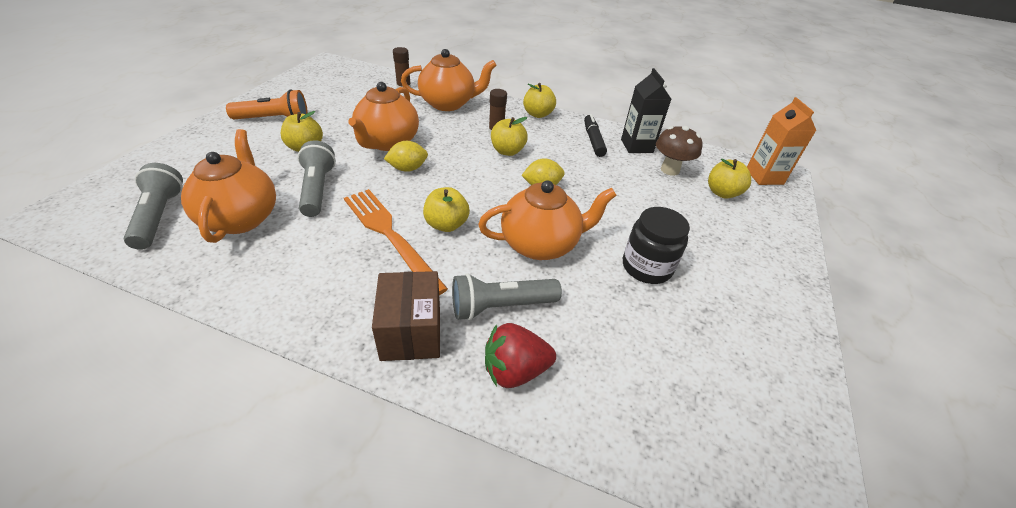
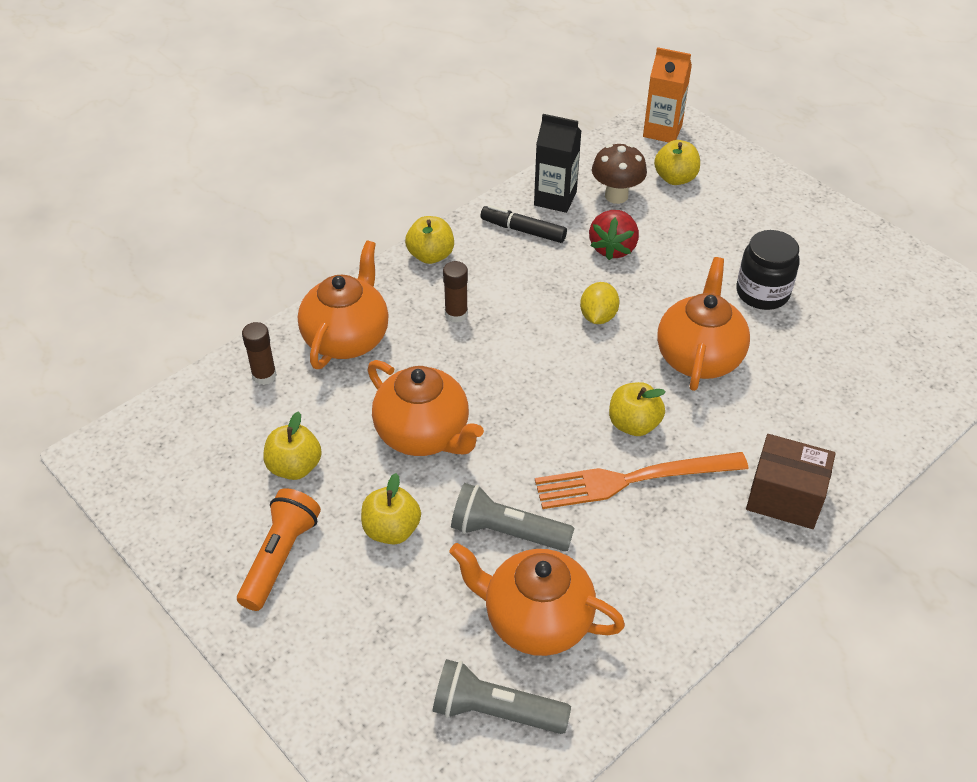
camera: 60 degrees left, 5 degrees up
(408, 168) = (501, 429): yellow lemon -> none
(500, 307) = (776, 420): grey flashlight -> none
(507, 151) = (508, 319): yellow apple -> yellow apple (295, 467)
(515, 370) = (853, 437): red strawberry -> red strawberry (613, 248)

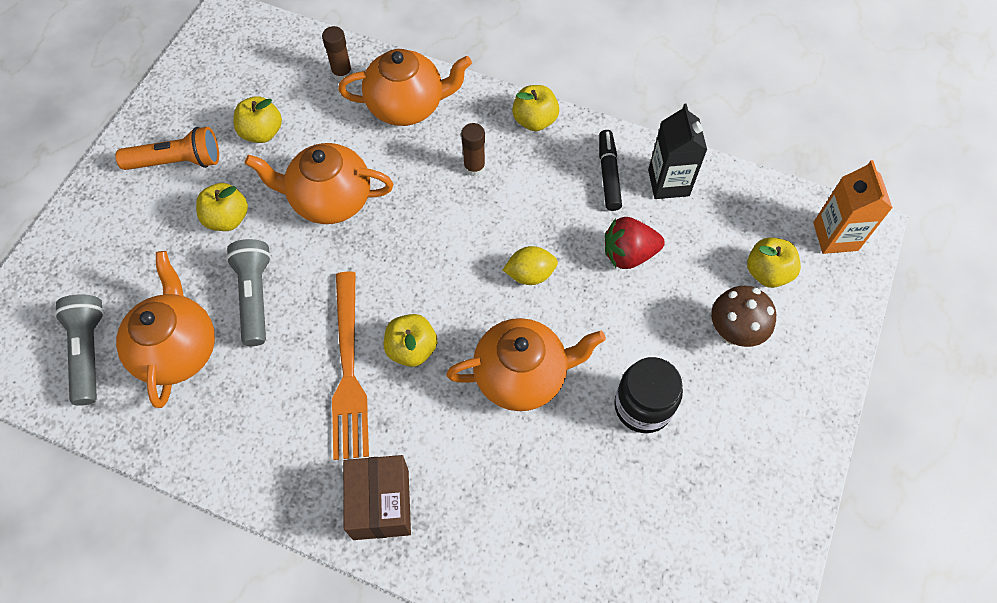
camera: 65 degrees right, 15 degrees up
(423, 434) = (330, 200): orange teapot -> orange teapot turned 75 degrees clockwise
(616, 196) = (706, 231): brown mushroom -> brown mushroom (733, 332)
(633, 479) = (348, 370): orange fork -> orange fork turned 150 degrees counterclockwise

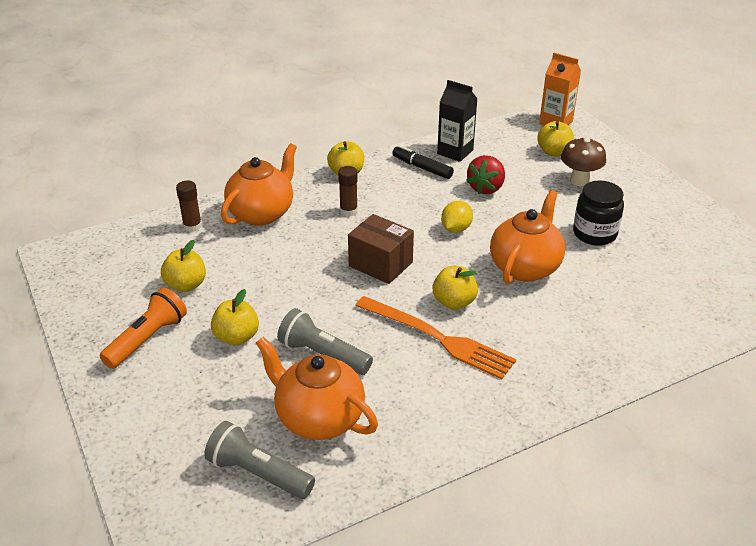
camera: 50 degrees left, 25 degrees down
(330, 200) = (289, 281): orange teapot -> none
(381, 504) = (558, 373): brown box -> brown box (380, 264)

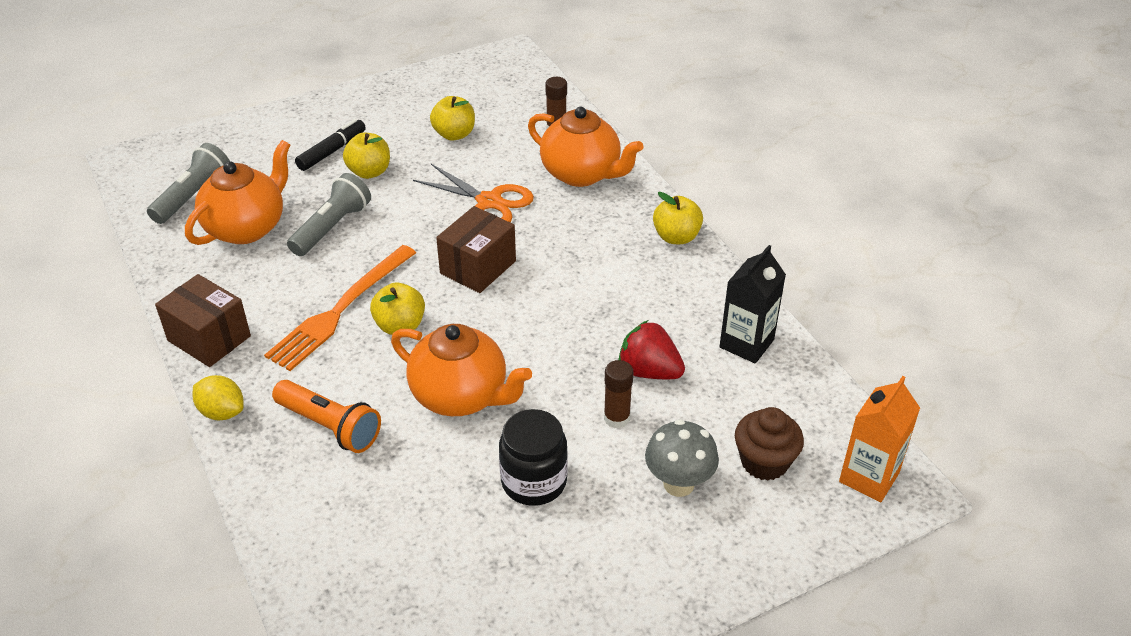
camera: 90 degrees right, 5 degrees up
(147, 339) = (377, 121): orange flashlight -> orange flashlight (330, 426)
(294, 261) = (489, 202): none -> orange scissors
(348, 211) = (588, 240): brown glue stick -> brown glue stick (616, 418)
(422, 168) = (698, 307): black marker -> black marker (332, 151)
(456, 229) = (548, 335): yellow lemon -> yellow lemon (222, 412)
(483, 421) = (209, 338): none -> brown box
(553, 152) = (764, 462): yellow apple -> brown cupcake
(579, 181) = (678, 484): brown mushroom -> grey mushroom

